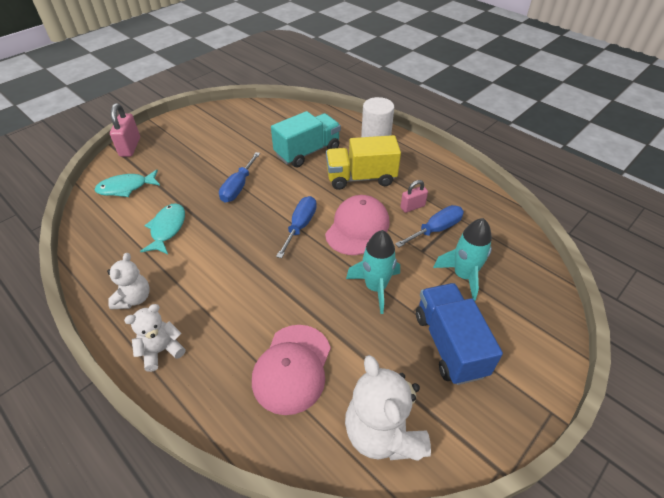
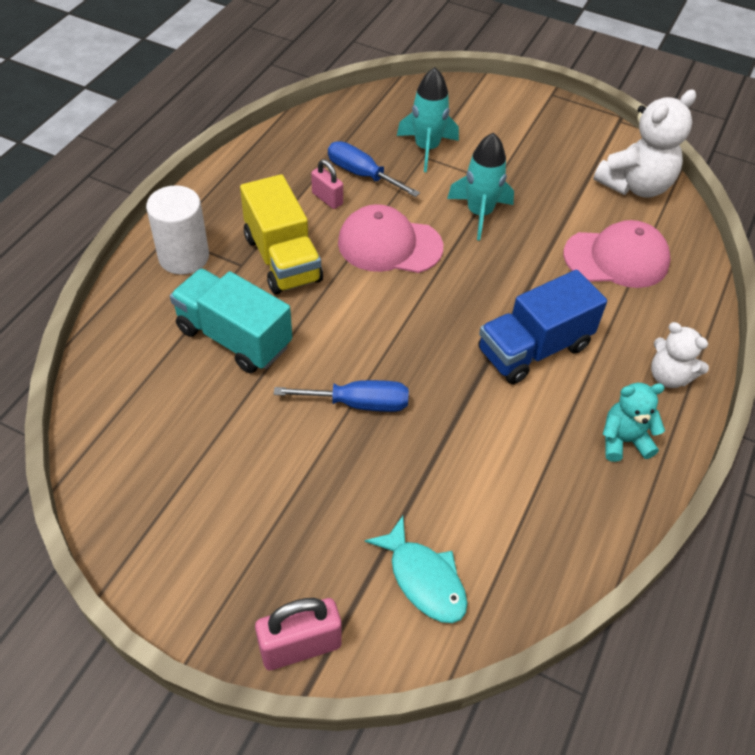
camera: 110 degrees left, 5 degrees up
(134, 298) = (624, 440): white teddy bear -> turquoise teddy bear
(167, 229) = (489, 462): turquoise fish -> none
(300, 226) = (412, 303): blue screwdriver -> none
(449, 344) = (521, 153): blue truck -> blue truck (533, 349)

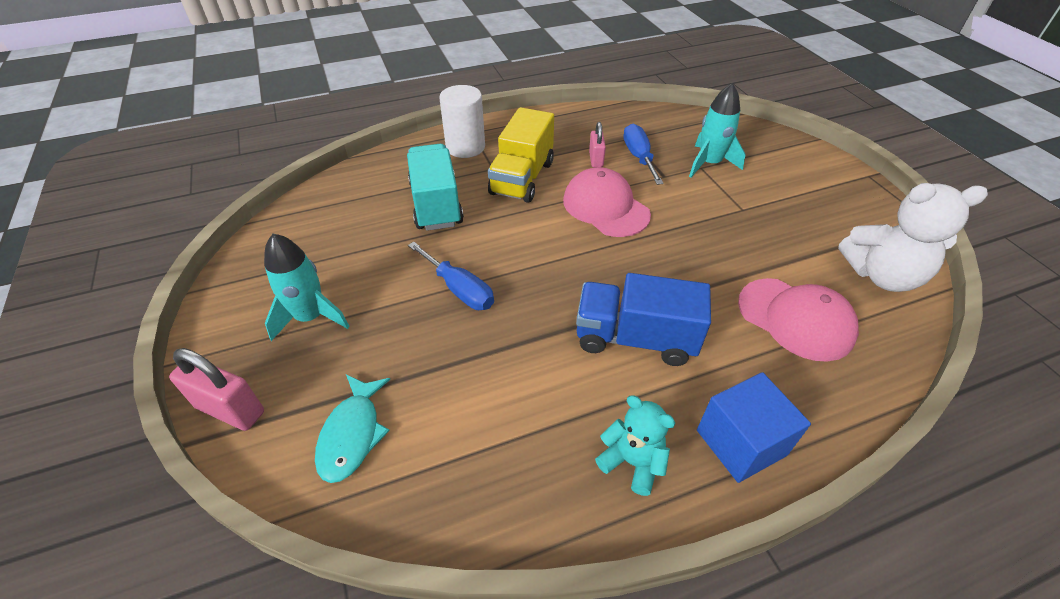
camera: 45 degrees right, 5 degrees down
(479, 213) = (702, 223): turquoise rocket -> turquoise rocket (311, 317)
(669, 376) = (741, 442): white teddy bear -> blue cube

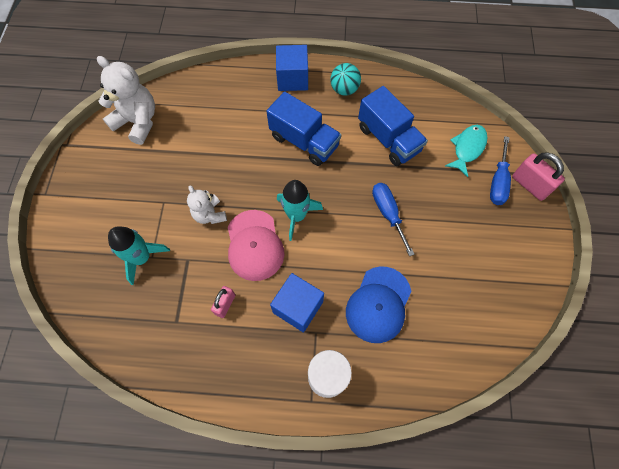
camera: 155 degrees left, 20 degrees up
(311, 317) = (485, 230): turquoise rocket -> turquoise rocket (296, 216)
(436, 204) = (378, 304): turquoise truck -> blue cap
(502, 395) = (388, 139): none -> blue truck
(522, 178) = (298, 307): yellow truck -> blue cube
(632, 462) = (344, 89): turquoise teddy bear -> turquoise ball
(639, 157) = (189, 291): blue screwdriver -> blue screwdriver (498, 182)
(680, 215) = (209, 214): none -> white teddy bear
(795, 319) = (212, 118): pink cap -> none

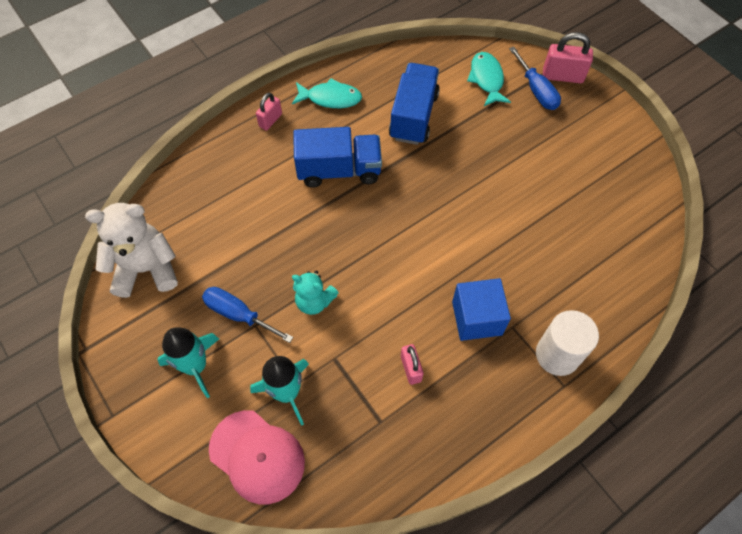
camera: 40 degrees left, 5 degrees down
(209, 214) = (314, 301): white teddy bear -> turquoise teddy bear
(254, 245) = (385, 296): pink cap -> pink cap (257, 456)
(292, 79) = (270, 120): blue cube -> pink padlock
(296, 216) = (397, 241): turquoise rocket -> turquoise rocket (195, 366)
(344, 89) = (330, 98): turquoise ball -> turquoise fish
(378, 304) = (540, 262): blue cap -> none
(388, 139) = (413, 116): blue truck -> blue truck turned 90 degrees counterclockwise
(388, 213) = (474, 180): blue screwdriver -> blue screwdriver (238, 314)

